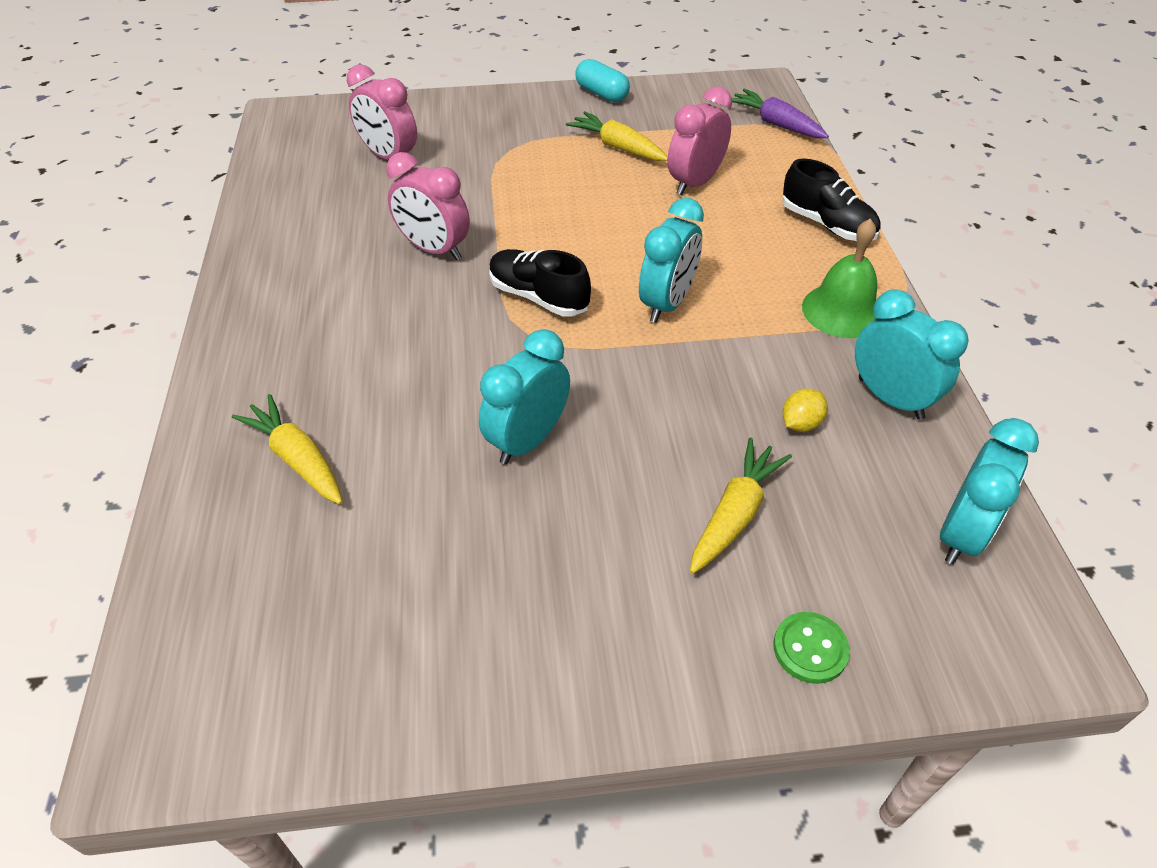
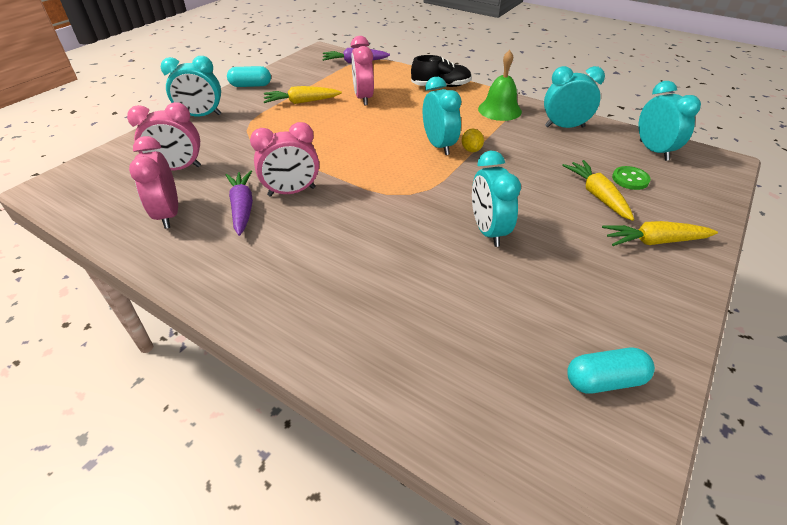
camera: 50 degrees left, 5 degrees down
(298, 459) = (408, 327): yellow carrot -> yellow carrot (654, 241)
(315, 201) = (168, 214): none -> pink clock
(346, 669) = (604, 380): none -> turquoise capsule
(372, 236) = (242, 208): none -> purple carrot
(497, 107) = (201, 116): none -> turquoise clock
(538, 297) = (382, 177): black shoe -> none
(800, 423) = (557, 153): yellow lemon -> yellow lemon (471, 150)
(810, 649) = (691, 215): green button -> green button (630, 179)

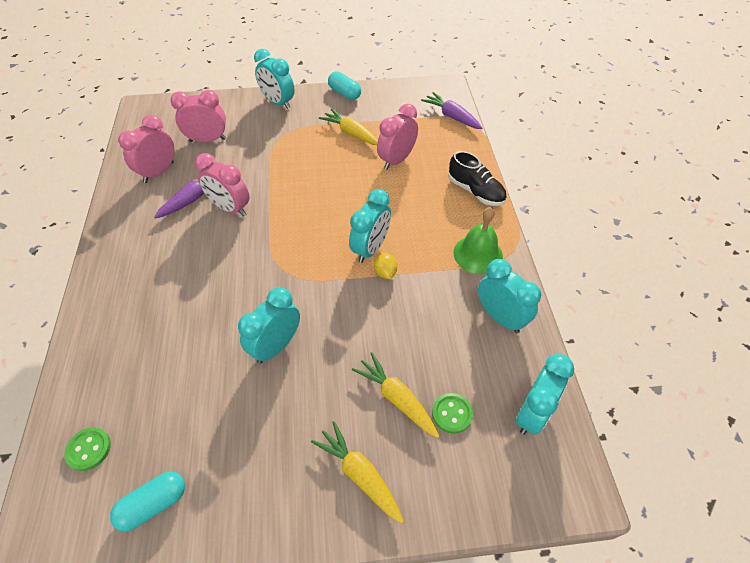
camera: 50 degrees right, 10 degrees up
(178, 169) = (207, 140): pink clock -> pink clock turned 135 degrees clockwise
(471, 150) = (385, 272): yellow lemon -> yellow lemon turned 60 degrees counterclockwise
(497, 411) = (89, 449): none -> green button
(597, 195) = (397, 398): yellow carrot -> yellow carrot turned 75 degrees counterclockwise
(604, 380) = (154, 504): turquoise capsule -> turquoise capsule turned 75 degrees counterclockwise

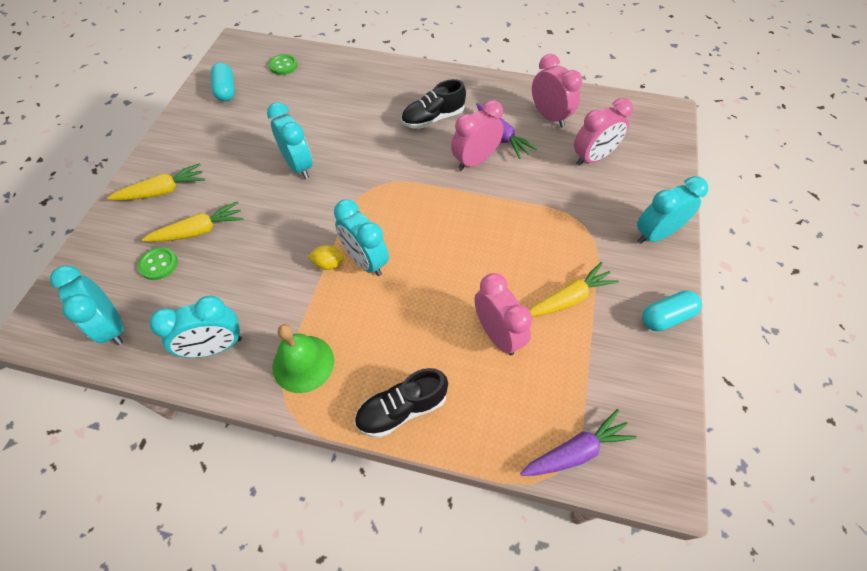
camera: 110 degrees right, 5 degrees up
(176, 253) = (433, 118): none -> black shoe
(207, 140) = (593, 158): pink clock -> pink clock turned 45 degrees clockwise

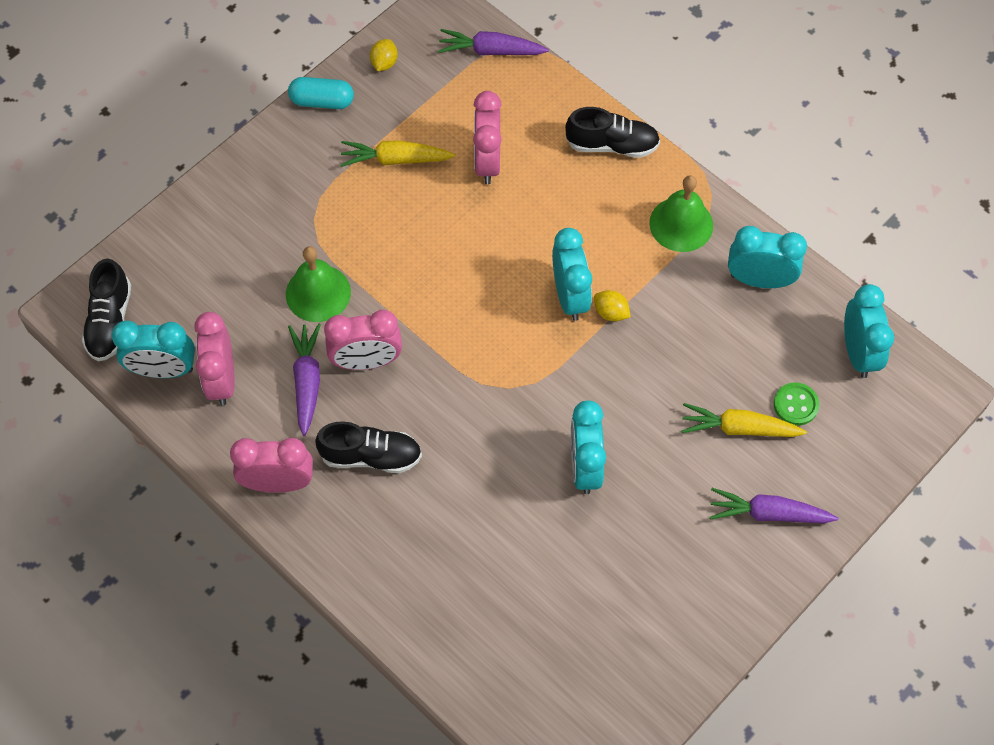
camera: 150 degrees left, 5 degrees up
(162, 191) = (769, 513): yellow carrot -> purple carrot
(226, 90) = (630, 671): turquoise capsule -> none
(283, 66) = (523, 684): green button -> none
(539, 183) = (318, 293): none -> green bell
(593, 158) = (227, 293): pink clock -> pink clock (278, 483)
(640, 115) = (110, 321): none -> black shoe
(653, 381) = (384, 63): none -> yellow lemon
(655, 234) = (251, 175): turquoise clock -> turquoise clock (163, 370)

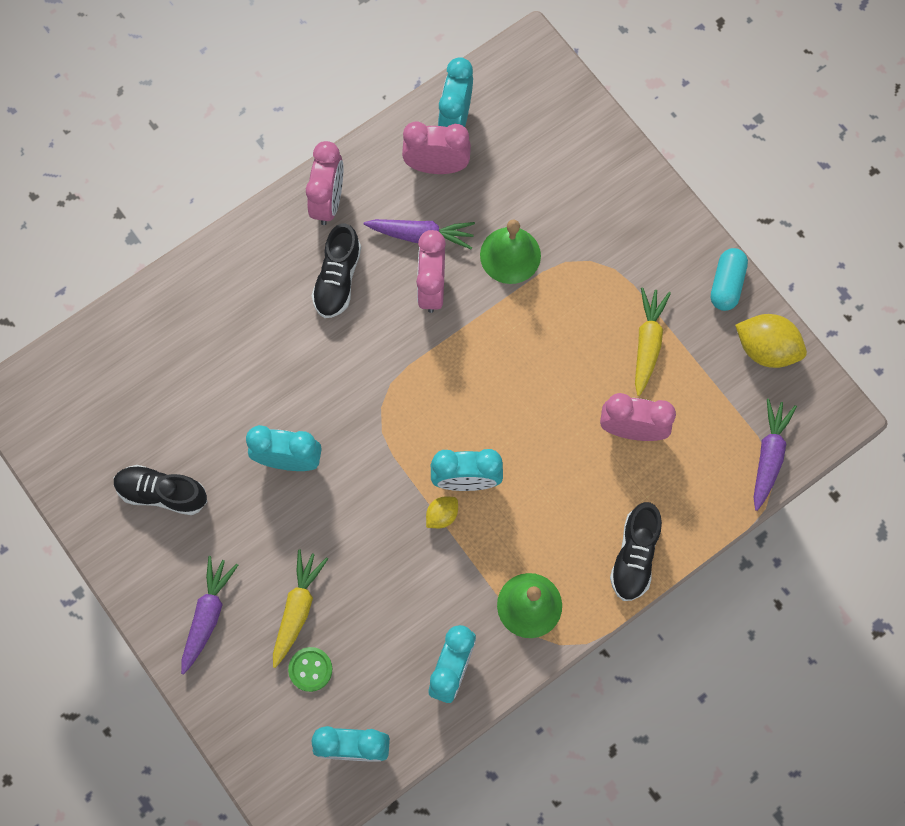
camera: 100 degrees right, 10 degrees up
(110, 321) = (511, 81): black shoe -> black shoe (162, 493)
(384, 63) = (766, 348): yellow lemon -> yellow lemon, size x1.84

